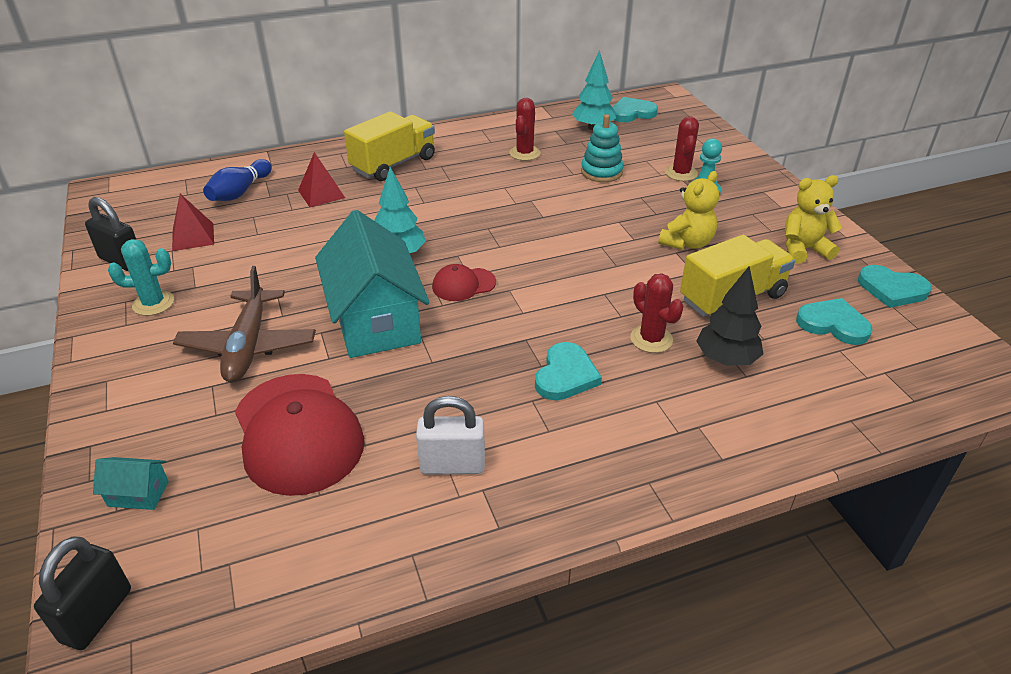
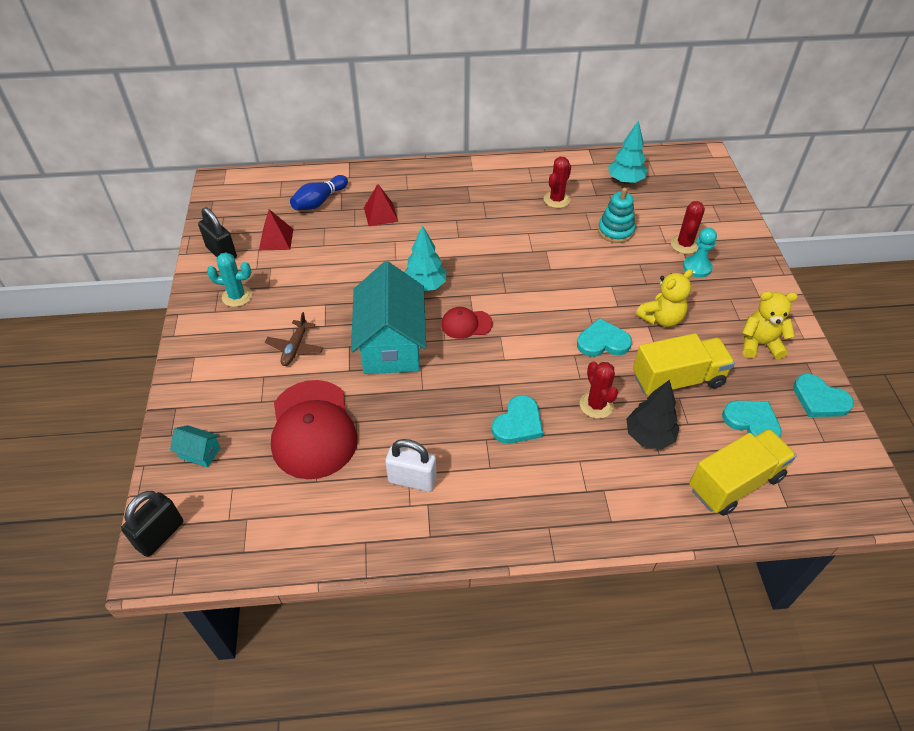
camera: 15 degrees right, 10 degrees up
(248, 346) = (295, 348): brown plane -> brown plane, size x0.59
(393, 164) = (445, 193): yellow truck -> yellow truck (735, 483)
(632, 113) = (666, 170): turquoise heart -> turquoise heart (602, 342)

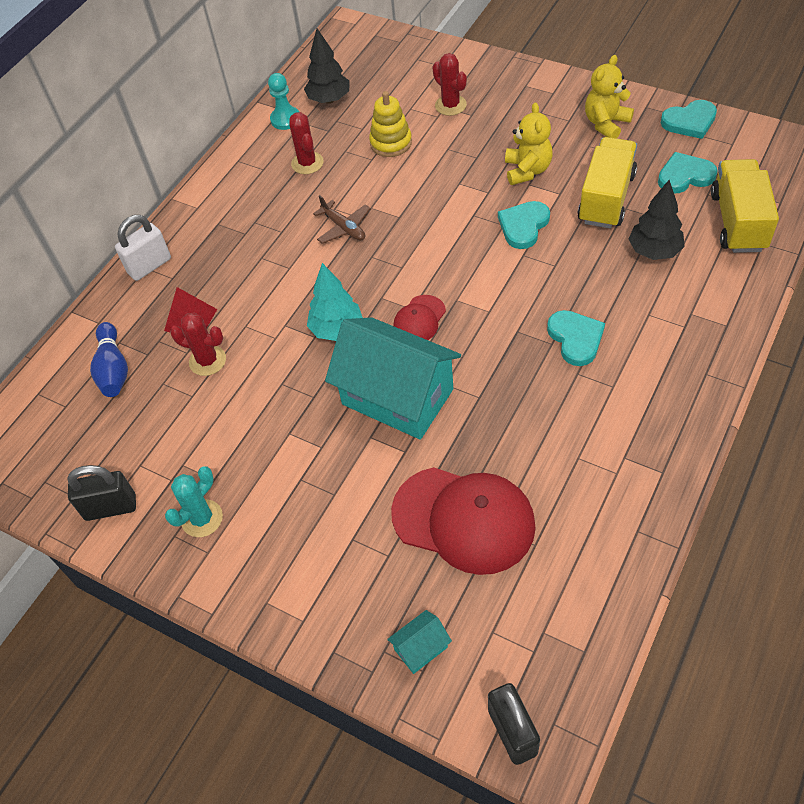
camera: 50 degrees left, 5 degrees up
(276, 239) = (139, 440): red pyramid -> none
(295, 348) = (333, 490): brown plane -> brown plane (344, 228)
(412, 480) = (588, 457): white padlock -> white padlock (149, 266)
(596, 405) = (594, 270): red cactus -> red cactus (207, 361)
(615, 231) = (391, 143): turquoise stacking toy -> yellow stacking toy
(625, 181) = (329, 99): turquoise tree -> black tree
(697, 267) = (486, 113): turquoise pawn -> turquoise pawn (285, 119)

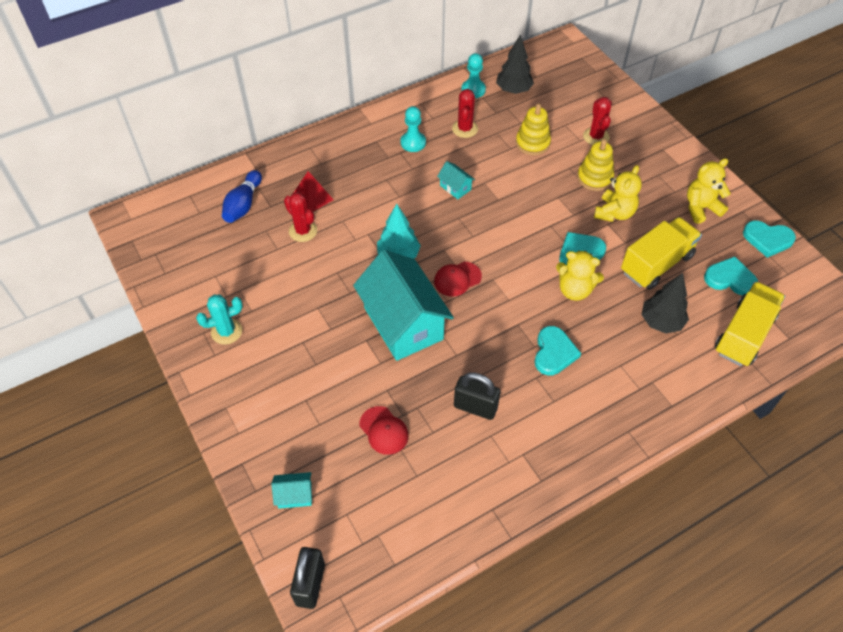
camera: 25 degrees right, 0 degrees up
(111, 507) = (180, 293): black padlock -> black padlock (475, 407)
(149, 266) = (313, 147): white padlock -> none
(261, 205) = (413, 142): none -> turquoise pawn
(344, 228) = (455, 187): brown plane -> turquoise house
(464, 520) = (384, 430): red cap -> red cap, size x0.49
(481, 146) = (594, 178): none -> yellow stacking toy
(547, 266) = (574, 290): none -> yellow teddy bear

